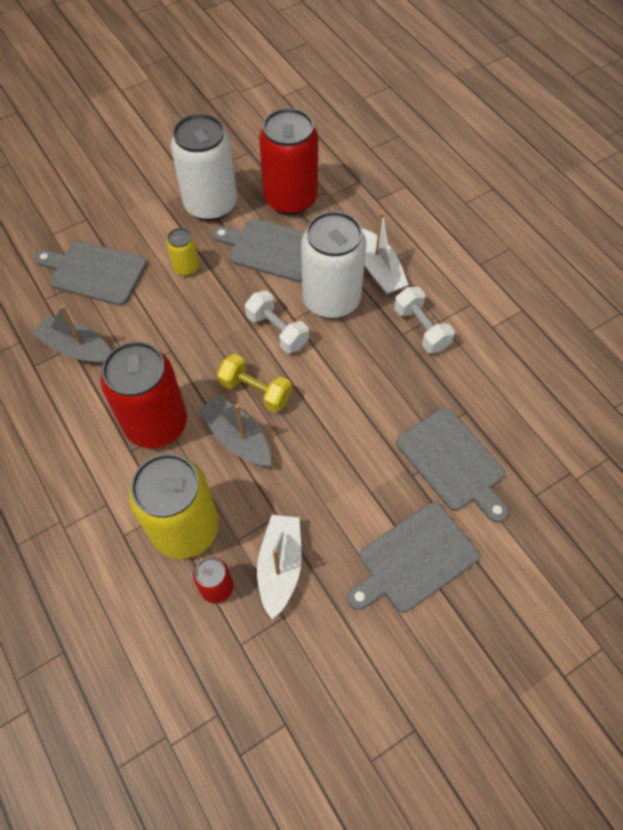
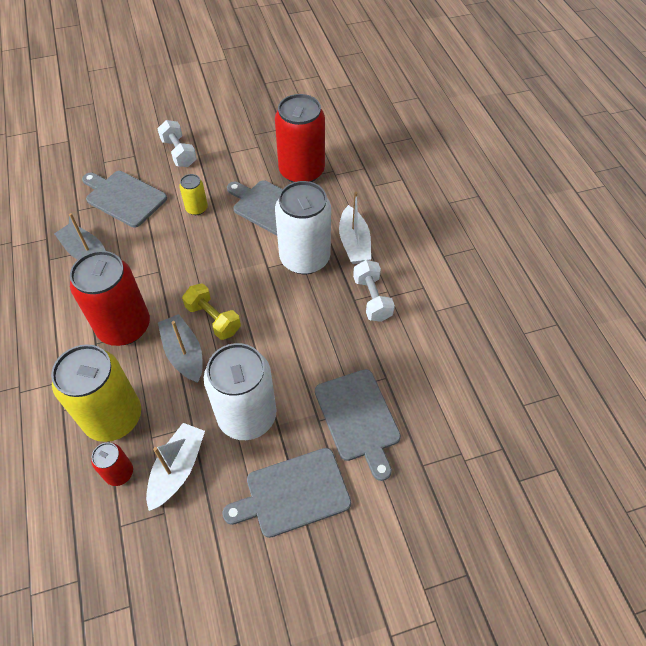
camera: 15 degrees right, 5 degrees down
(210, 205) = (235, 163): white can -> white can (247, 416)
(277, 331) = (250, 274): white dumbbell -> white dumbbell (179, 153)

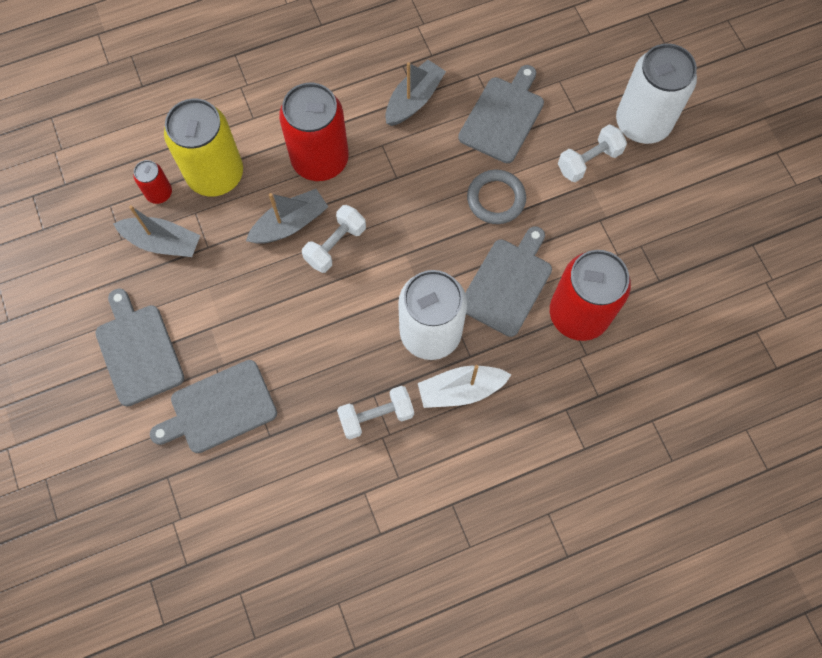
camera: 85 degrees right, 15 degrees up
(177, 469) = (162, 242): white boat -> grey boat
(196, 208) = (496, 199): yellow can -> grey ring
(213, 319) = (335, 245): yellow dumbbell -> white dumbbell
(247, 416) = (219, 297): white can -> white can (642, 123)

